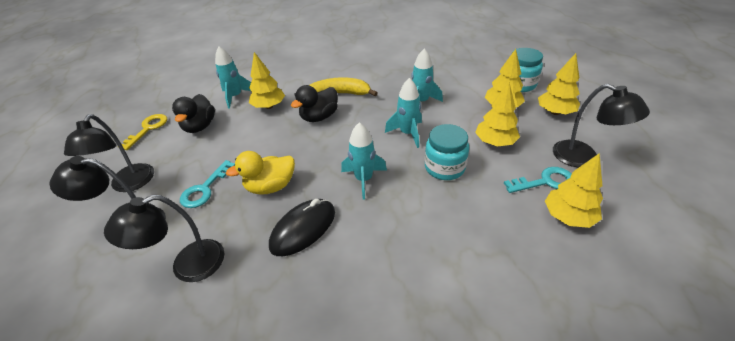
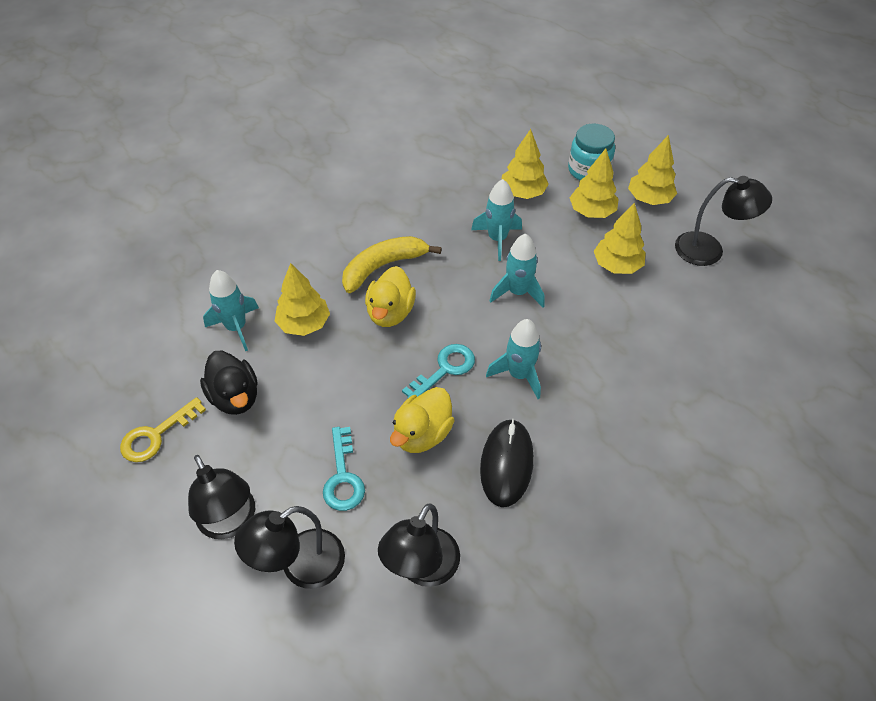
camera: 35 degrees left, 10 degrees up
(148, 129) = (156, 435): yellow key -> yellow key turned 120 degrees counterclockwise
(319, 117) = (390, 312): black duck -> yellow duck
(444, 167) = (590, 321): turquoise jar -> none
(545, 182) = (693, 295): turquoise key -> turquoise key (445, 369)
(568, 217) = (734, 326): yellow tree -> yellow tree (523, 193)

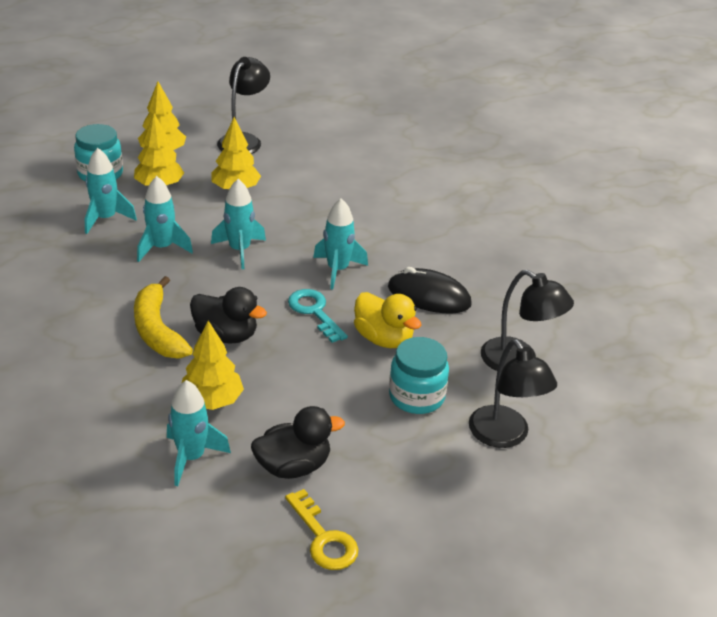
camera: 80 degrees left, 15 degrees down
(231, 522) = (449, 481): black lamp -> none
(343, 477) = (416, 396): turquoise key -> turquoise jar
(390, 312) = (226, 335): yellow duck -> black duck
(523, 193) = (106, 219): yellow tree -> turquoise rocket

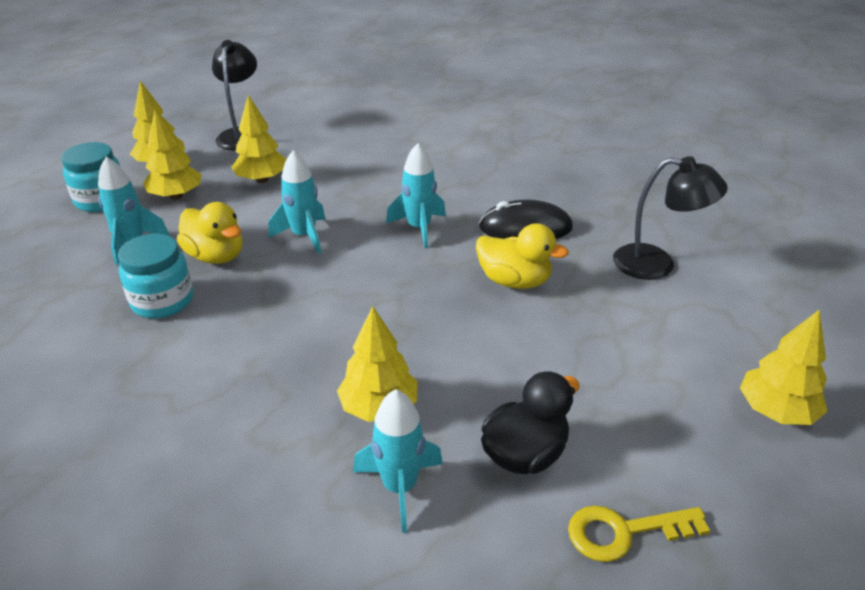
camera: 20 degrees left, 0 degrees up
(157, 330) = (264, 346): yellow banana -> none
(162, 248) = (216, 256): turquoise rocket -> yellow duck
(226, 335) = (347, 327): black duck -> none
(314, 312) = (425, 275): turquoise key -> none
(324, 538) = (624, 532): yellow key -> yellow key turned 135 degrees clockwise
(416, 396) = (592, 329): turquoise jar -> turquoise jar (162, 301)
(504, 436) = (707, 342): black lamp -> none
(512, 503) = (775, 411): none -> yellow tree

